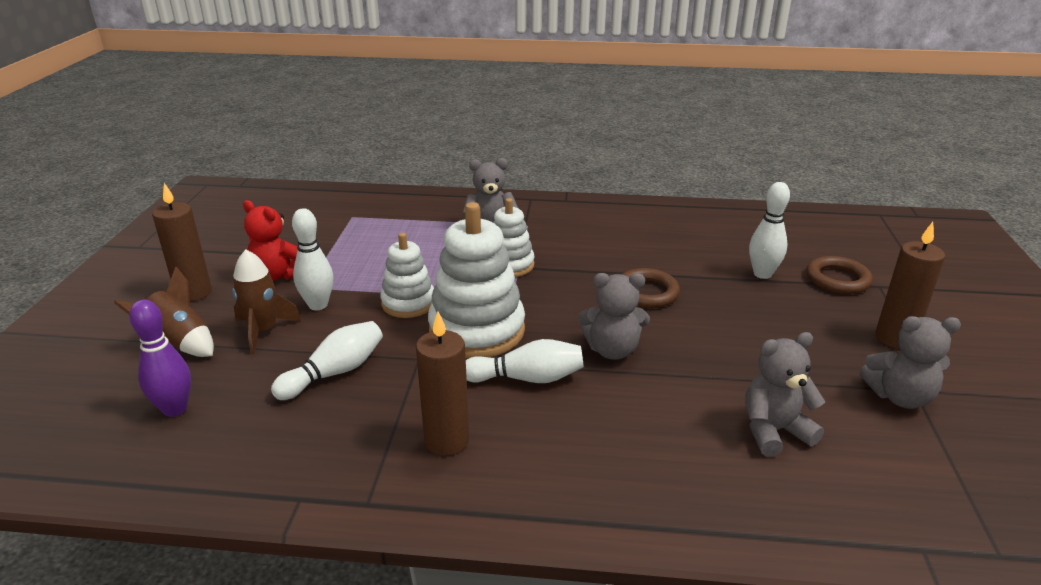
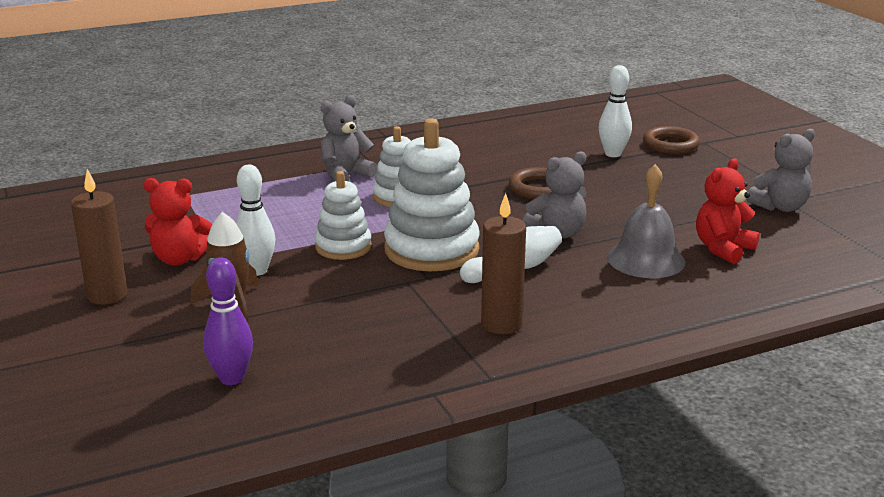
camera: 30 degrees left, 5 degrees down
(180, 342) = (157, 334): brown rocket -> none
(334, 373) = (346, 311): white bowling pin -> none
(672, 414) = (646, 259): none -> grey bell
(774, 431) = (723, 249): grey teddy bear -> red teddy bear
(894, 338) = (744, 173): brown candle -> none

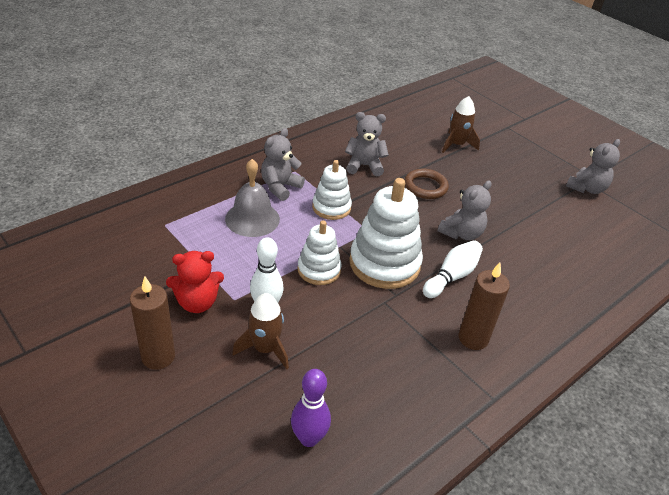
camera: 20 degrees left, 15 degrees up
(468, 164) = (364, 166): none -> grey teddy bear
(613, 154) = (456, 145): white bowling pin -> brown rocket
(646, 259) = (532, 253): grey bell -> grey bell (252, 219)
(670, 145) = (488, 132): brown ring -> none
(723, 249) = (574, 236): red teddy bear -> none

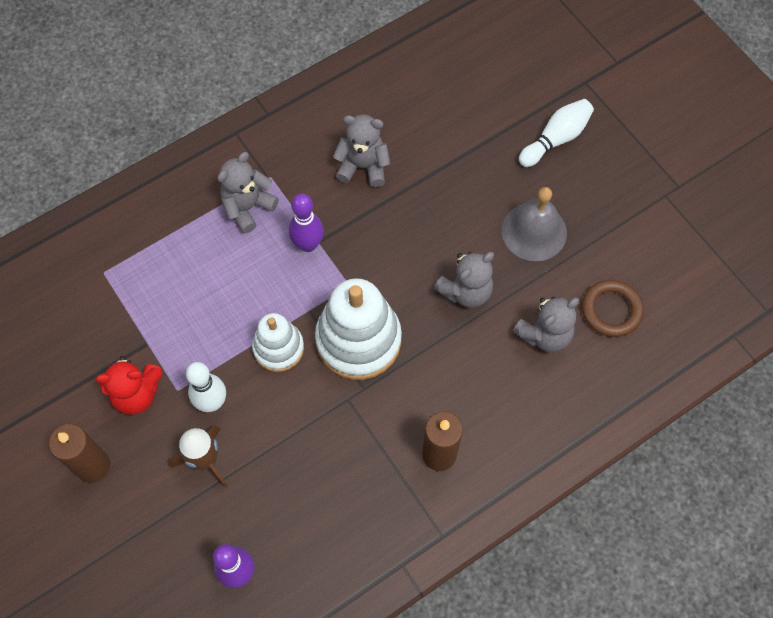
camera: 10 degrees right, 25 degrees up
(252, 219) = (208, 263): grey bell -> grey bell (534, 231)
(331, 207) = (308, 244): white stacking toy -> purple bowling pin
(425, 187) = (437, 206): brown ring -> brown ring (611, 310)
(451, 276) = (436, 362): white bowling pin -> white bowling pin (556, 139)
(456, 145) = (500, 122): brown rocket -> none
(586, 188) = (661, 209): grey teddy bear -> grey teddy bear (544, 334)

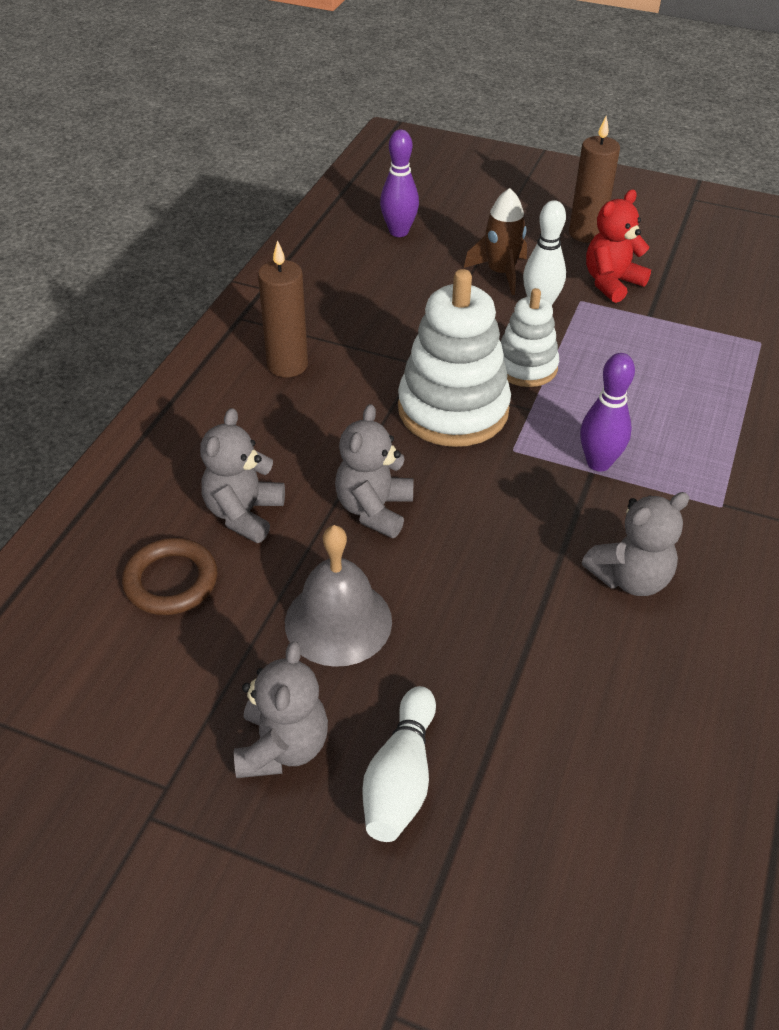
camera: 145 degrees right, 20 degrees down
(248, 207) = (704, 463): grey teddy bear -> grey teddy bear (282, 747)

